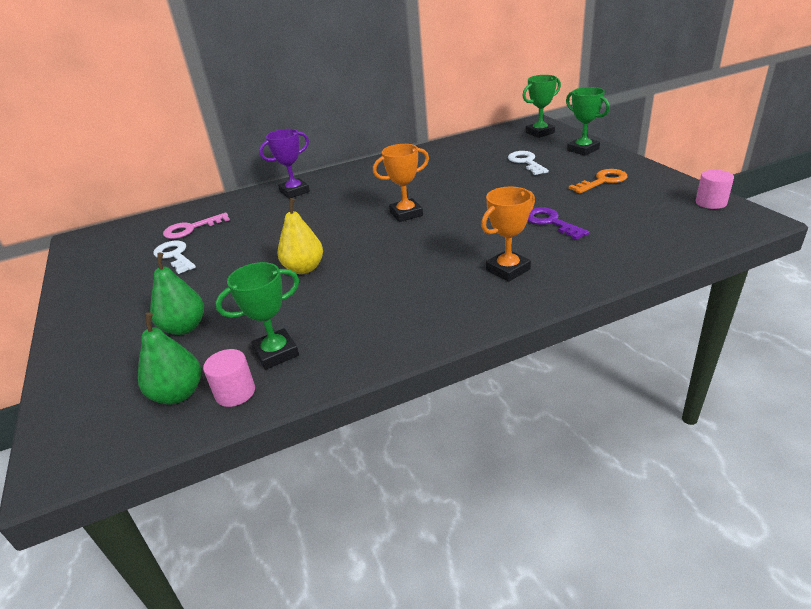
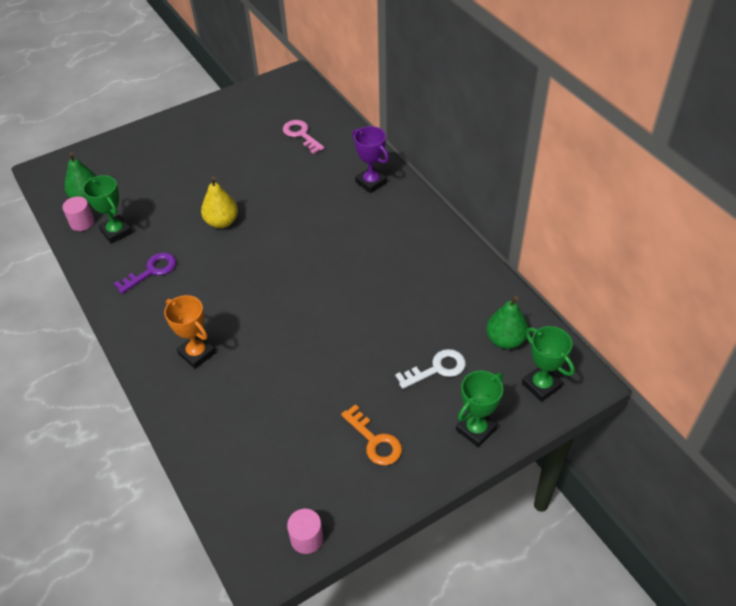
camera: 80 degrees right, 15 degrees up
(174, 256) = (255, 140): white key -> none
(184, 327) = (155, 178): green pear -> green pear (505, 340)
(406, 214) = (311, 273): orange trophy -> none
(551, 222) = (279, 387): purple key -> purple key (151, 271)

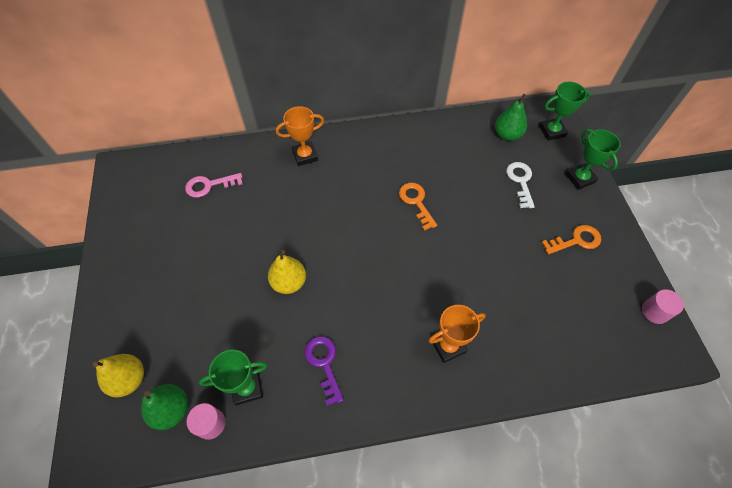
camera: 70 degrees left, 10 degrees up
(104, 166) = (129, 379): none -> yellow pear
(357, 283) = (416, 202): none -> orange key
(371, 182) = (305, 156): purple trophy -> orange trophy

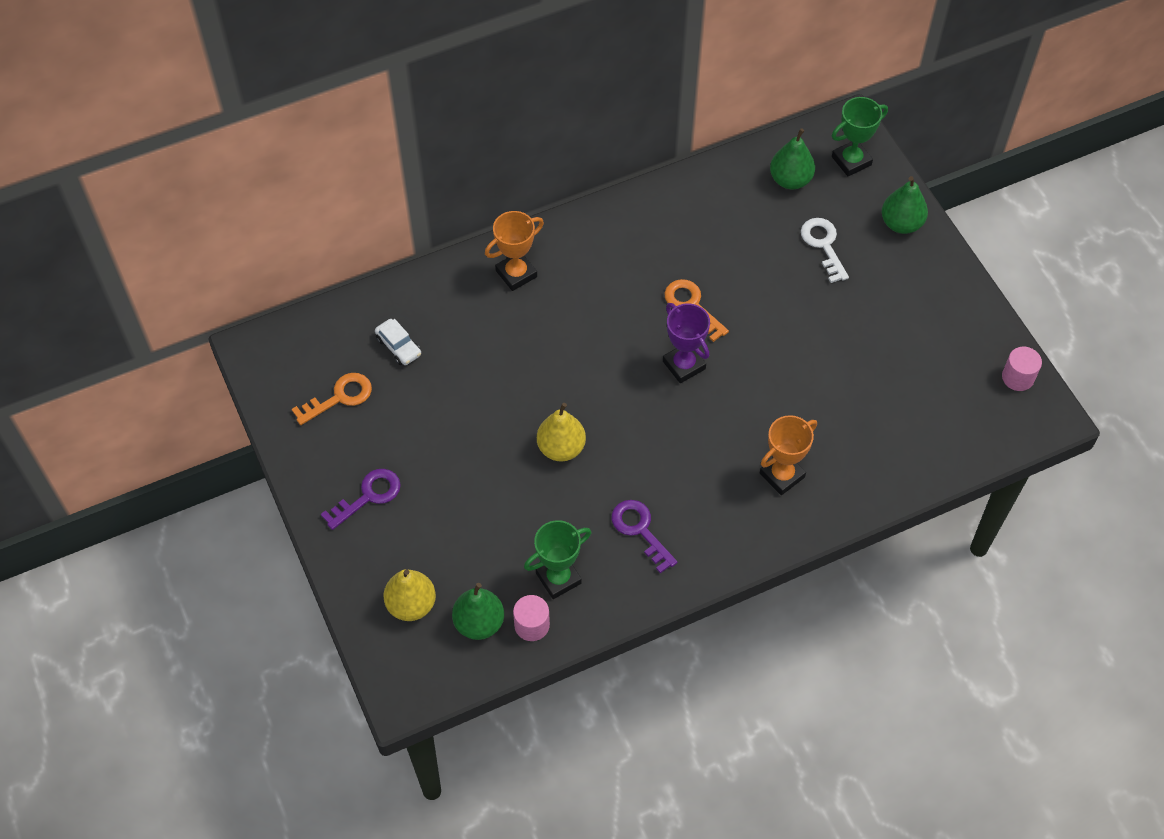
camera: 15 degrees left, 0 degrees up
(140, 284) = (368, 496): none -> purple key
(209, 185) = (399, 346): pink key -> white car
(398, 242) = (684, 365): none -> purple trophy
(576, 240) = (910, 310): orange key -> orange key (339, 397)
(580, 178) = (901, 223): green trophy -> green pear

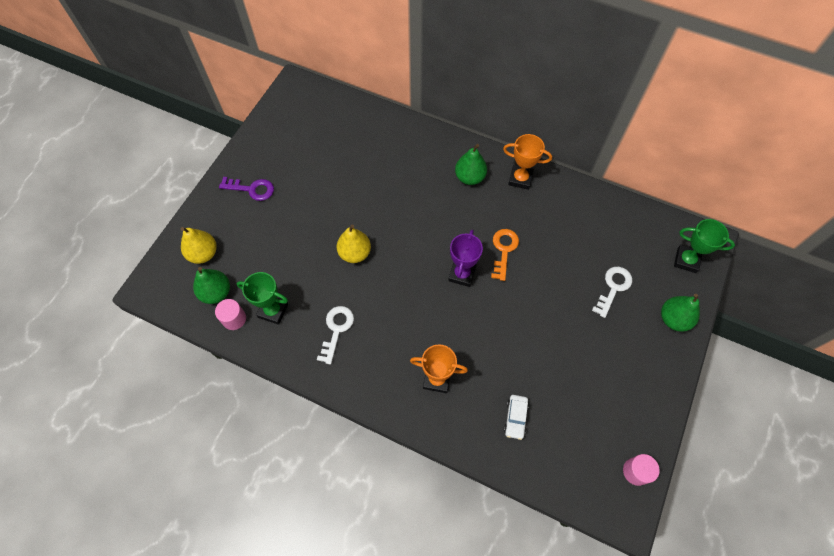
camera: 50 degrees right, 5 degrees up
(339, 397) = (298, 136): orange key -> none
(399, 346) = (350, 138): white car -> white car (515, 418)
(516, 274) = (442, 156): orange trophy -> orange trophy (520, 179)
(640, 530) = (336, 330): purple key -> white key
(790, 180) = (638, 238): green pear -> green pear (470, 177)

